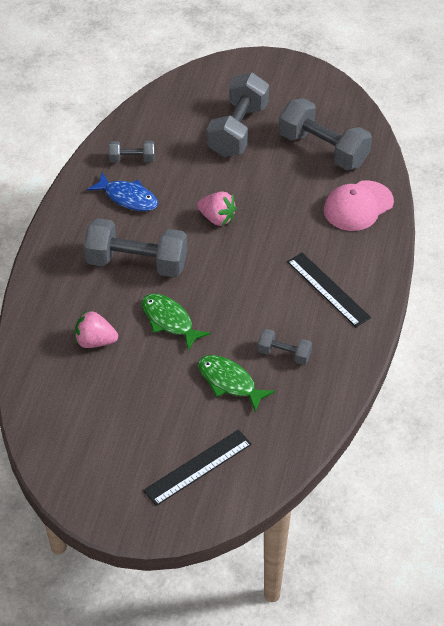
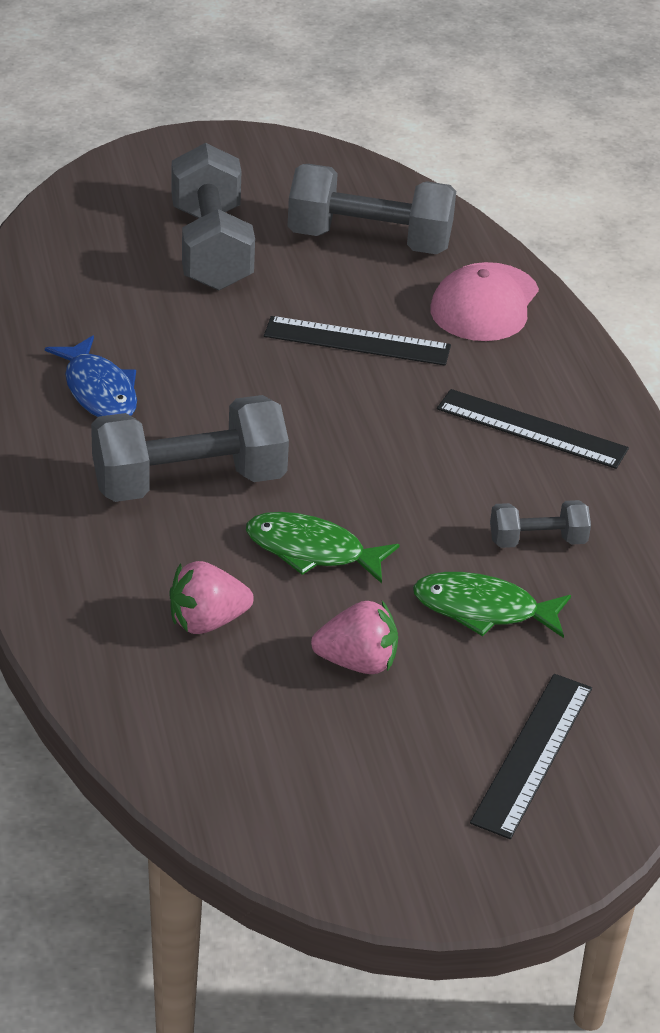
camera: 30 degrees left, 10 degrees down
(128, 198) = (99, 391): blue fish -> blue fish turned 60 degrees clockwise
(132, 159) = (63, 334): grey dumbbell -> none
(217, 218) = (275, 380): pink strawberry -> pink strawberry (357, 662)
(274, 208) = (357, 341): none -> black ruler

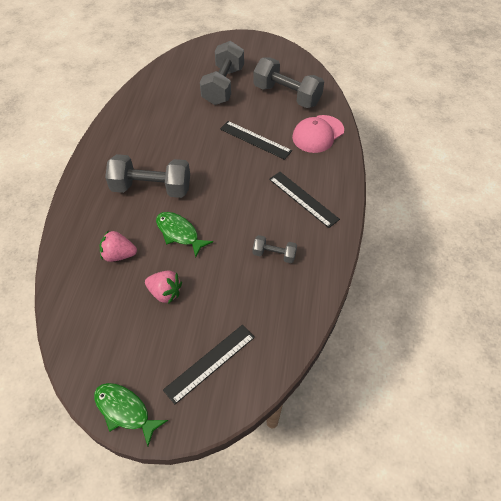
camera: 25 degrees right, 15 degrees up
(99, 391) = (143, 138): blue fish -> none
(483, 609) = (231, 282): green fish -> green fish (125, 411)

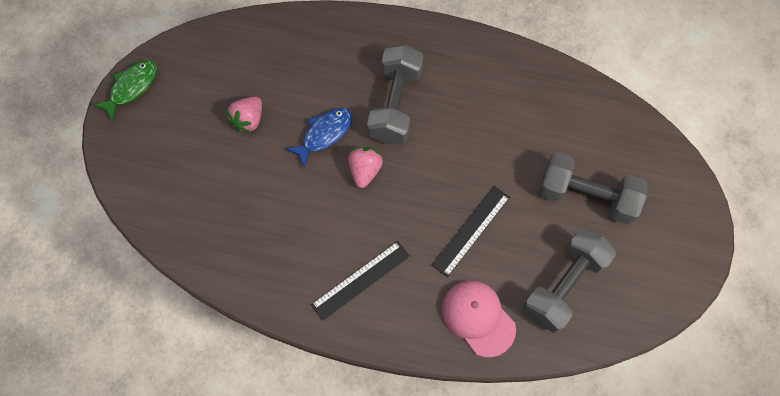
camera: 95 degrees right, 15 degrees up
(119, 255) = (303, 74): pink strawberry -> pink strawberry (365, 170)
(179, 233) = (324, 134): green fish -> blue fish
(210, 363) = (162, 160): black ruler -> none
(274, 254) = (281, 235): grey dumbbell -> none

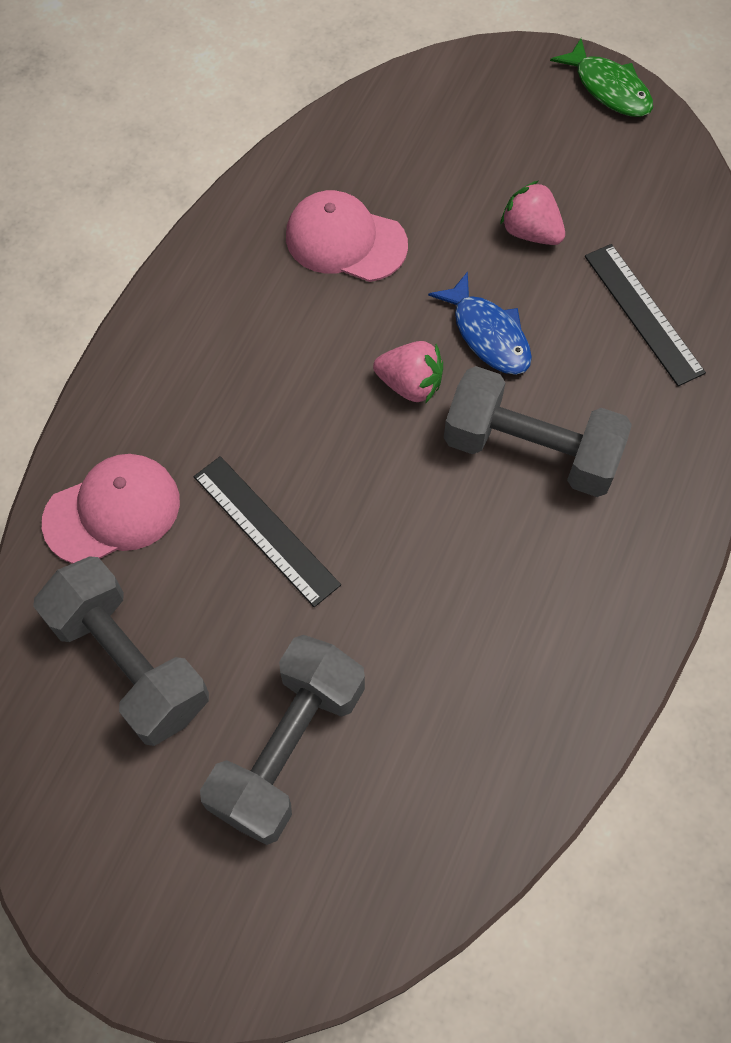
camera: 100 degrees right, 5 degrees down
(268, 223) = (345, 240): none -> pink cap
(360, 280) = (222, 352): black ruler -> black ruler (643, 313)

